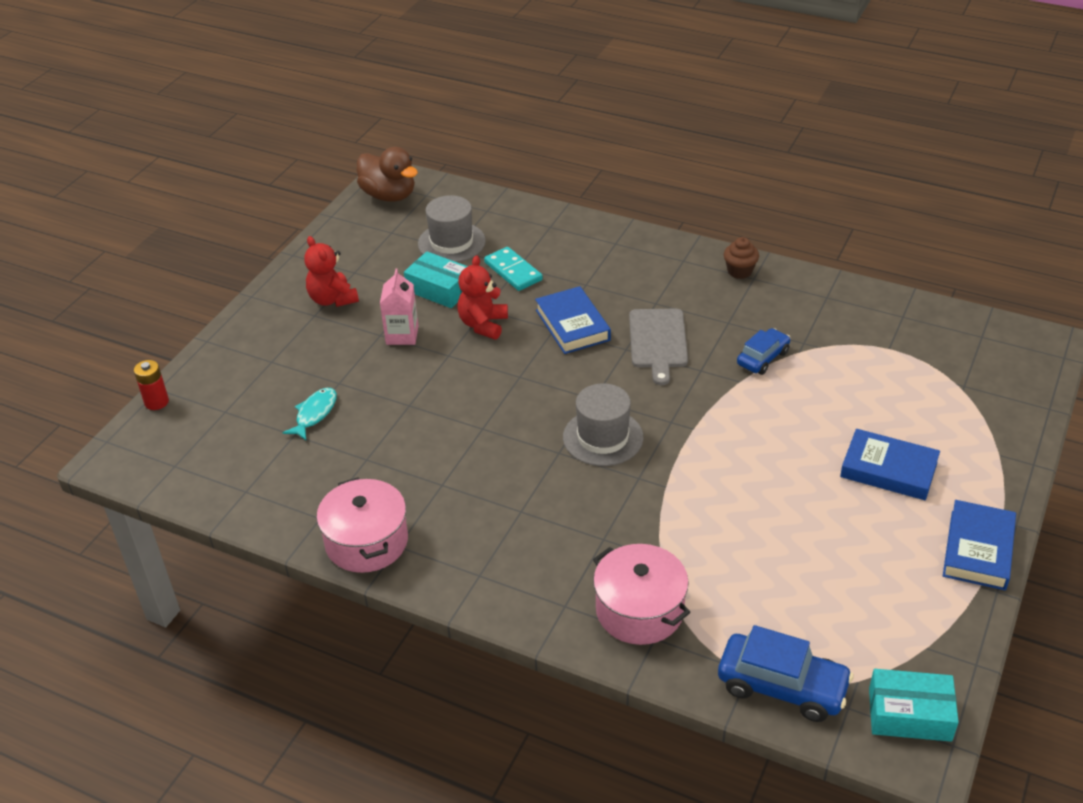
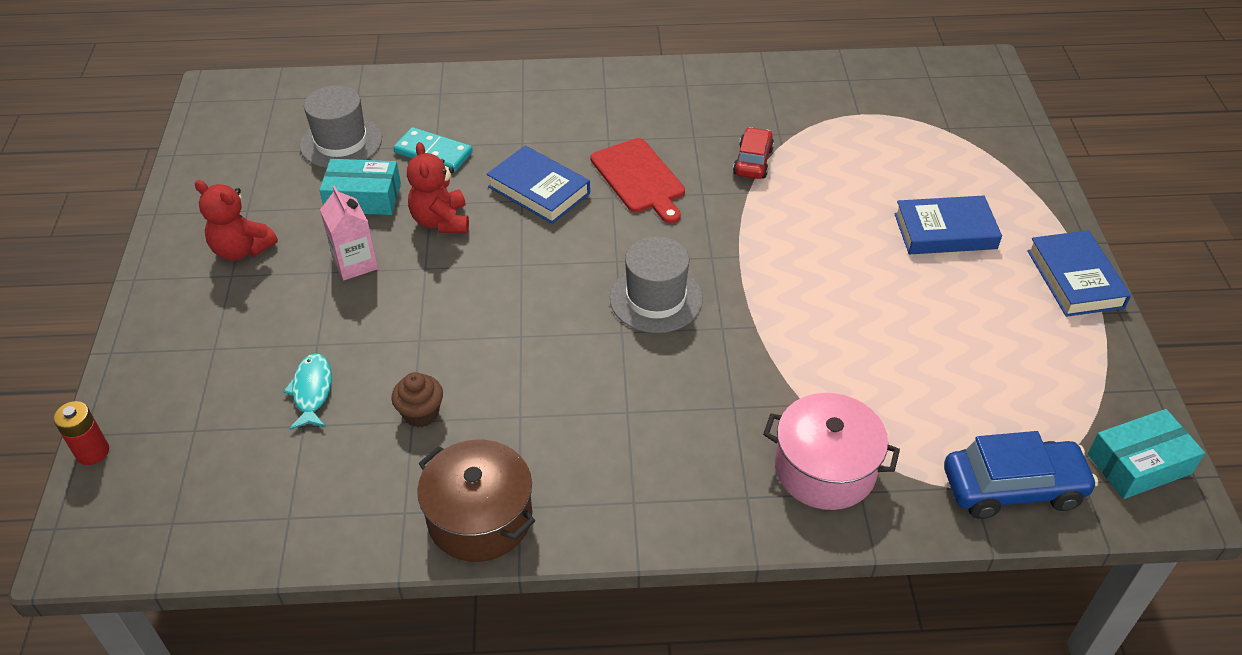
camera: 30 degrees left, 5 degrees up
(367, 542) = (480, 517): pink pot -> brown pot
(389, 195) = (230, 111): brown duck -> none
(658, 341) = (639, 178): grey cutting board -> red cutting board
(739, 271) = (668, 82): brown cupcake -> brown cupcake (421, 413)
(763, 358) = (753, 161): blue car -> red car

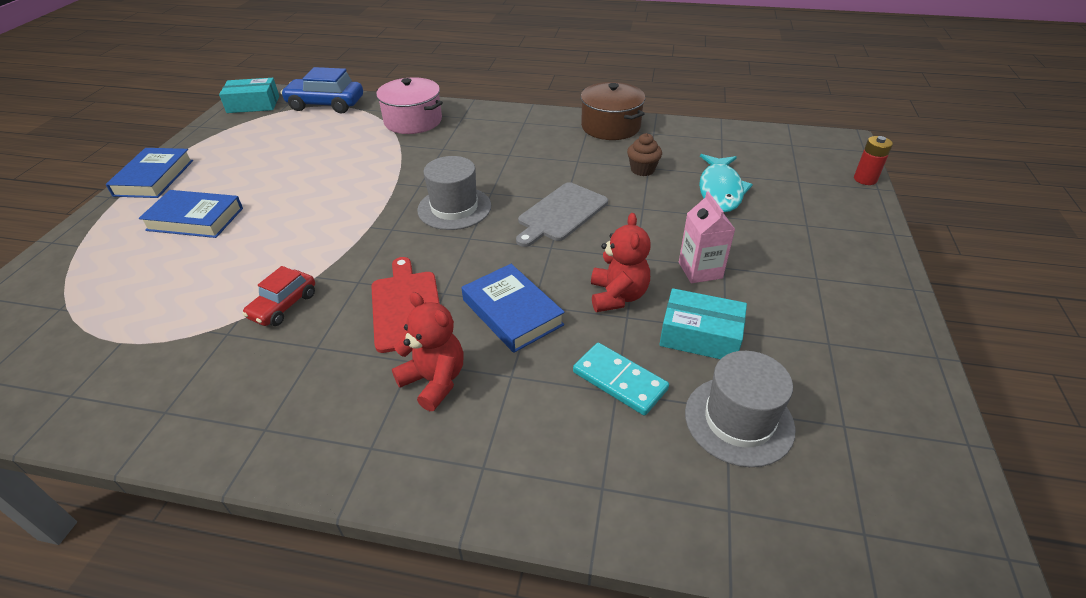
camera: 165 degrees left, 5 degrees down
(242, 250) = (816, 300): red teddy bear -> red teddy bear (434, 381)
(312, 391) = (720, 190): turquoise fish -> turquoise fish, size x1.54
(521, 313) = (561, 213): none -> grey cutting board

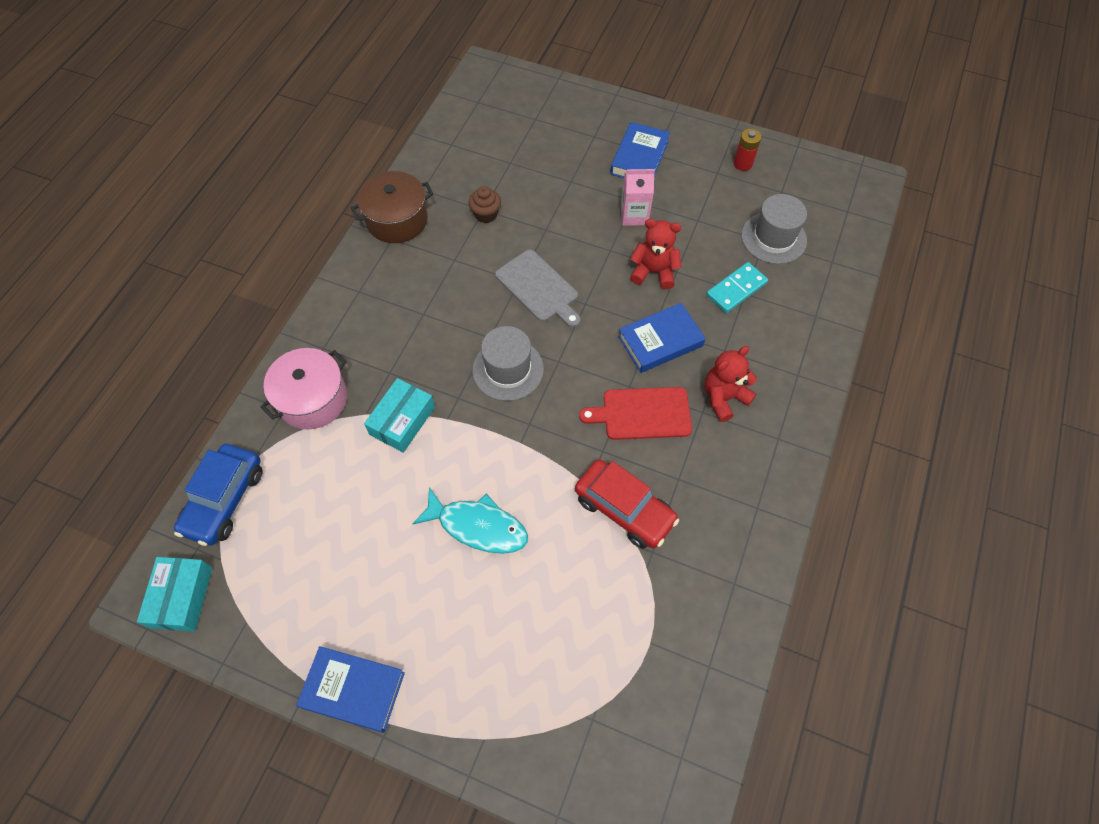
camera: 80 degrees left, 20 degrees up
(195, 219) = (463, 617): blue book -> blue book (639, 157)
(283, 306) = (624, 509): red car -> red car, size x1.60
(700, 335) = (701, 235): turquoise box -> turquoise box (402, 420)
(720, 190) = (533, 171): turquoise fish -> turquoise fish (477, 526)
(865, 179) = (544, 80): red battery -> red battery (743, 164)

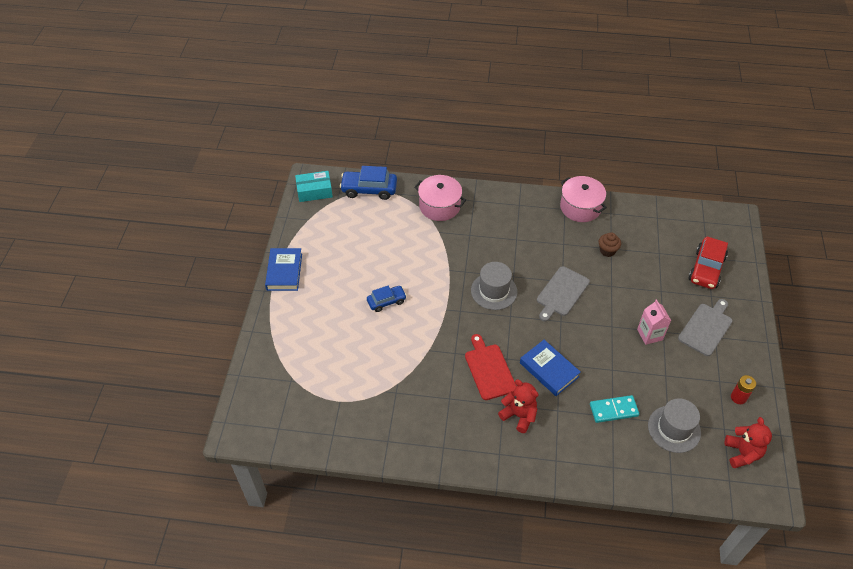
camera: 75 degrees right, 10 degrees down
(397, 220) = (580, 207): brown pot -> pink pot
(402, 420) = (440, 249): turquoise box -> none
(477, 526) = (386, 301): turquoise fish -> blue car
(624, 509) = (419, 372): red car -> red car (706, 269)
(639, 157) = (706, 328): blue book -> grey cutting board
(654, 272) = (605, 356): red teddy bear -> red teddy bear (742, 453)
(736, 289) = (613, 410): turquoise domino -> turquoise domino turned 45 degrees counterclockwise

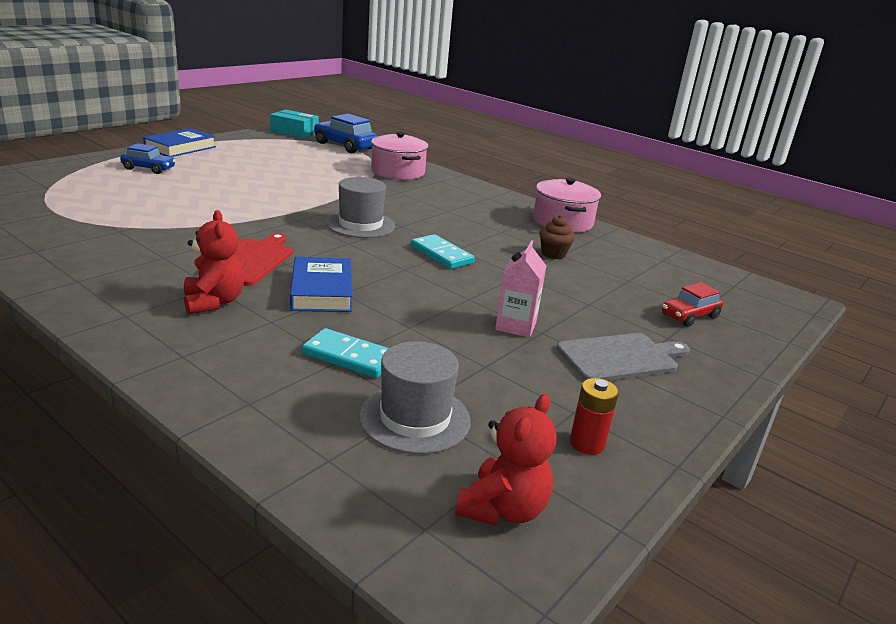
camera: 30 degrees right, 25 degrees down
(386, 301) = (235, 189): blue car -> blue car (148, 169)
(561, 293) = (441, 254): grey cutting board -> turquoise domino
(706, 269) = (689, 316): red car -> red car, size x0.62

